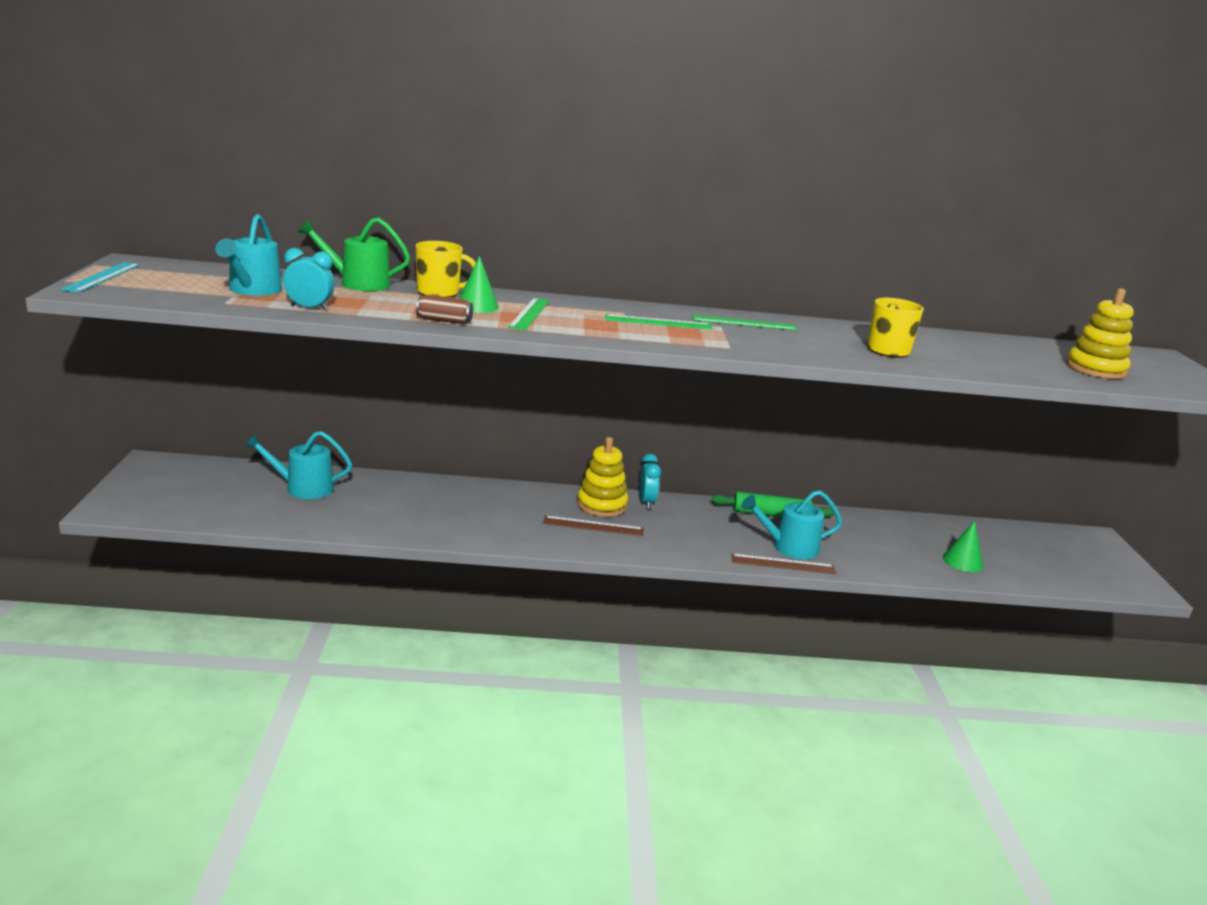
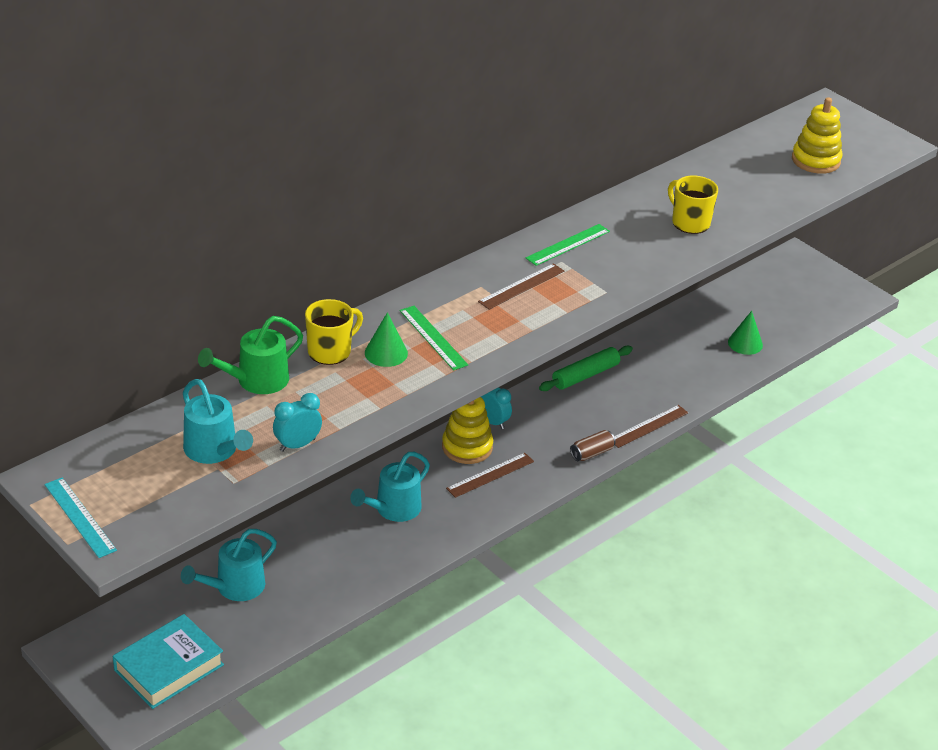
camera: 40 degrees left, 15 degrees up
(182, 500) = (169, 667): none -> turquoise book
(444, 321) = (404, 393): brown can -> brown can (592, 453)
(658, 322) = (521, 286): green ruler -> brown ruler
(789, 547) = (634, 405): turquoise watering can -> turquoise watering can (393, 509)

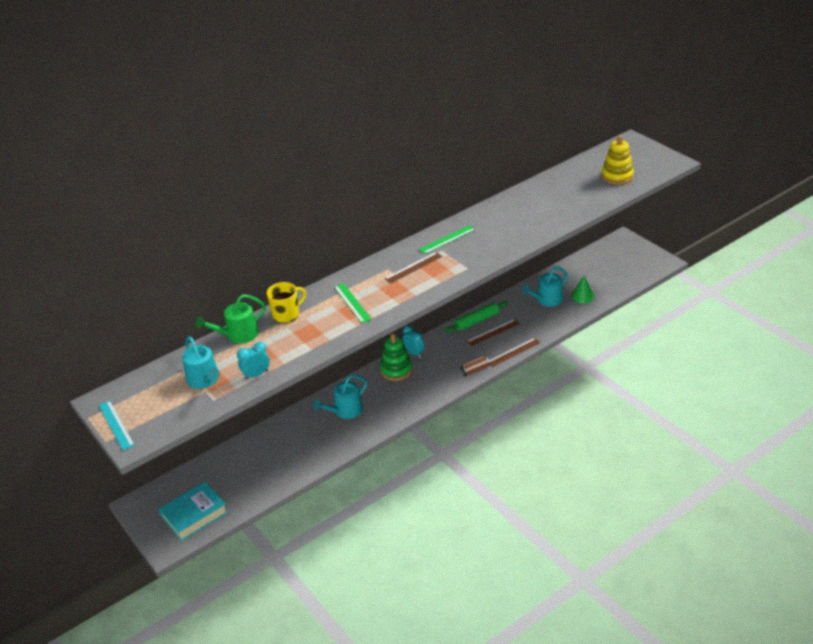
camera: 10 degrees right, 0 degrees up
(235, 587) = (241, 463): turquoise watering can -> turquoise watering can (547, 300)
(386, 353) = (321, 314): green cone -> none
(467, 447) = (396, 370): yellow stacking toy -> green stacking toy
(490, 475) = (408, 387): brown ruler -> brown ruler (493, 332)
(689, 222) = (528, 221): yellow mug -> none

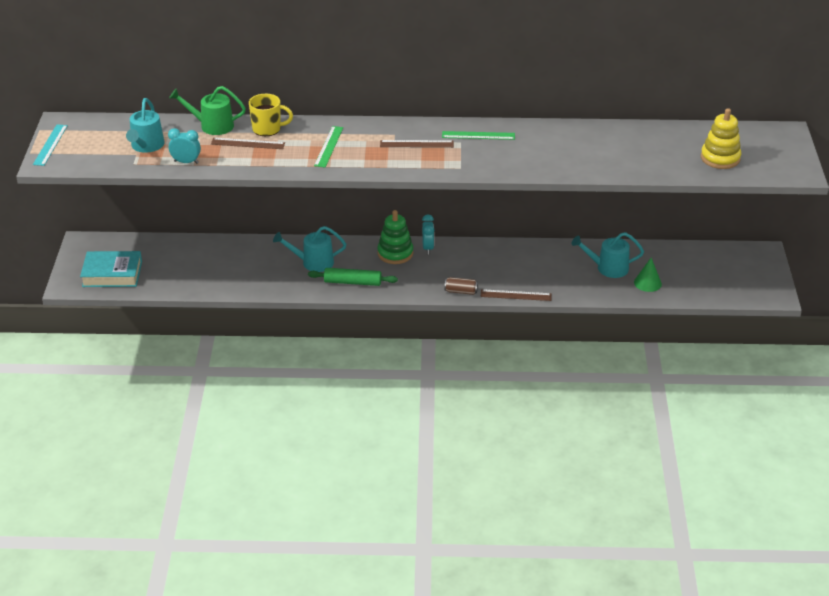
camera: 35 degrees right, 0 degrees up
(477, 321) = (518, 251): green rolling pin -> green rolling pin (352, 282)
(493, 332) = (520, 269): brown ruler -> brown ruler (248, 143)

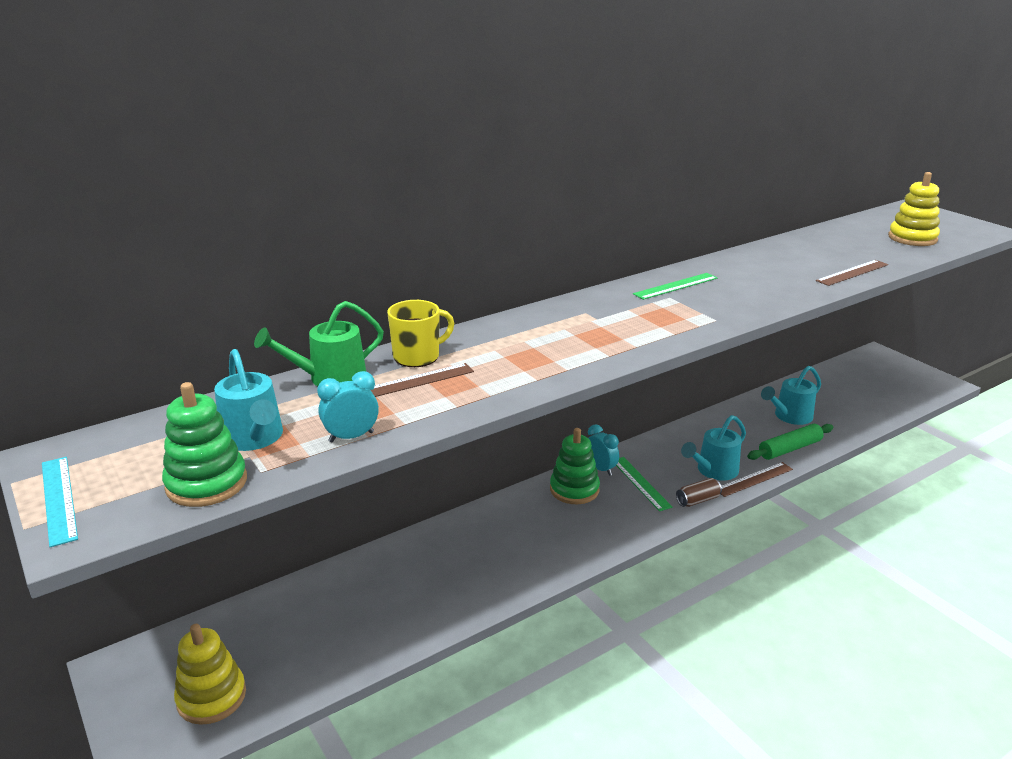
camera: 35 degrees left, 10 degrees down
(108, 160) = (206, 483): none -> green stacking toy
(112, 274) = (211, 697): turquoise book -> yellow stacking toy
(313, 262) = (494, 542): turquoise watering can -> turquoise watering can (714, 471)
(329, 146) = (529, 349): green ruler -> green ruler (640, 483)
(352, 282) = (570, 545): green rolling pin -> green rolling pin (789, 449)
(416, 144) = (627, 313): brown ruler -> brown ruler (852, 273)
(647, 283) = (841, 415): green cone -> none

